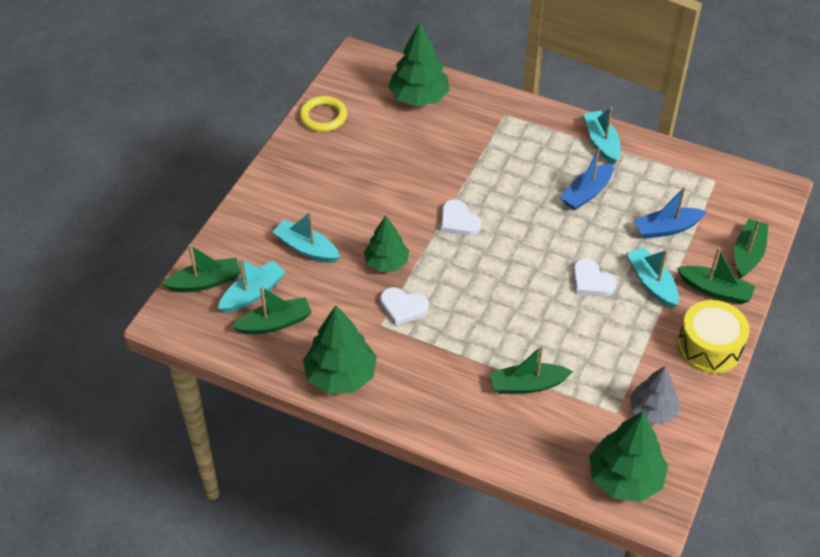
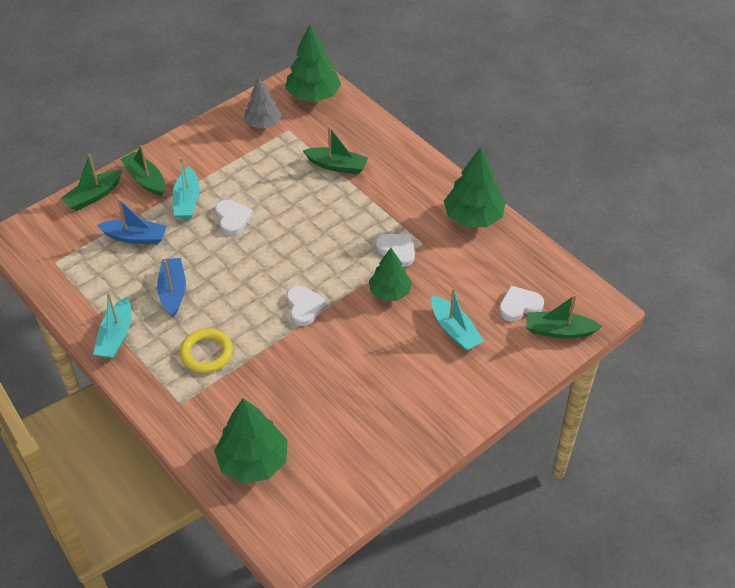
camera: 155 degrees left, 0 degrees up
(253, 293) = (519, 305): turquoise boat -> white heart
(275, 323) = (509, 274): green boat -> none
(323, 117) = (370, 476): yellow ring -> yellow ring (207, 353)
(587, 193) = (173, 291): blue boat -> blue boat turned 75 degrees counterclockwise
(709, 347) = (188, 146): yellow drum -> none

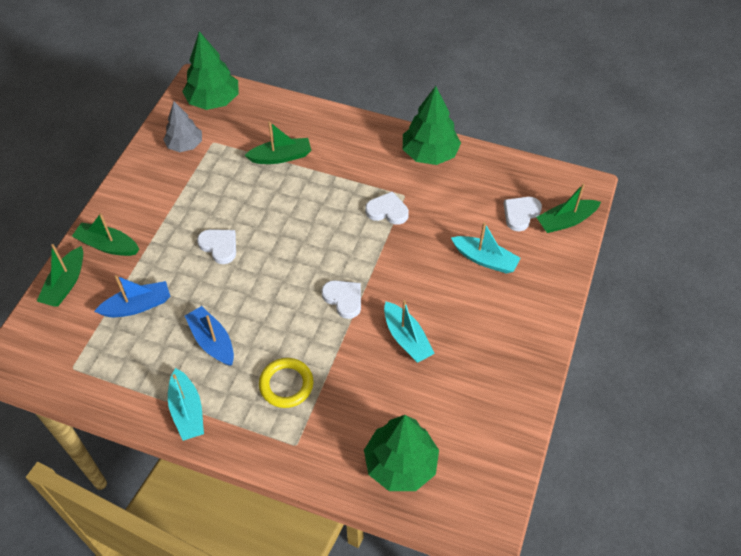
camera: 30 degrees left, 5 degrees up
(187, 201) = (164, 248): turquoise boat -> turquoise boat (406, 338)
(390, 292) = (408, 251): green tree -> none

